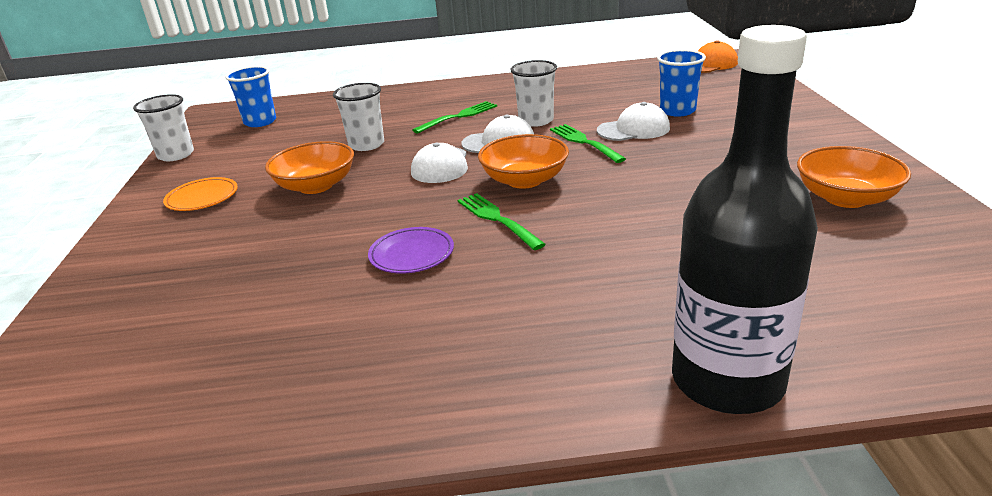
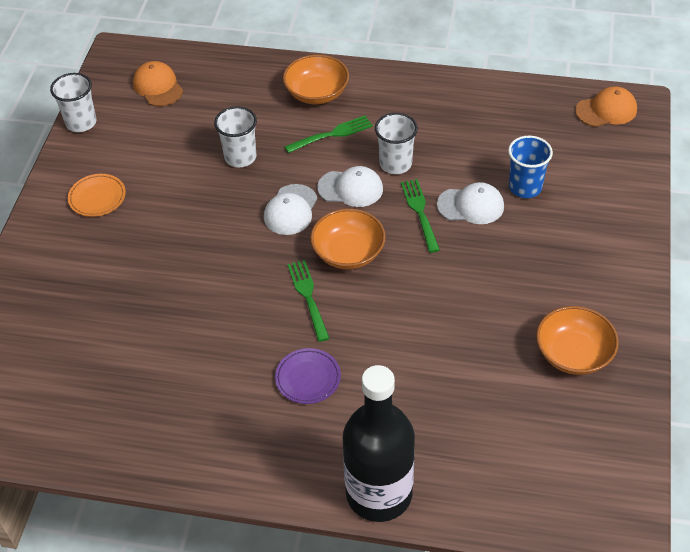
camera: 15 degrees right, 20 degrees up
(260, 122) = (158, 86): blue cup -> orange cap
(316, 186) = (186, 208): orange bowl -> orange bowl (317, 93)
(412, 254) = (235, 319): purple plate -> purple plate (308, 378)

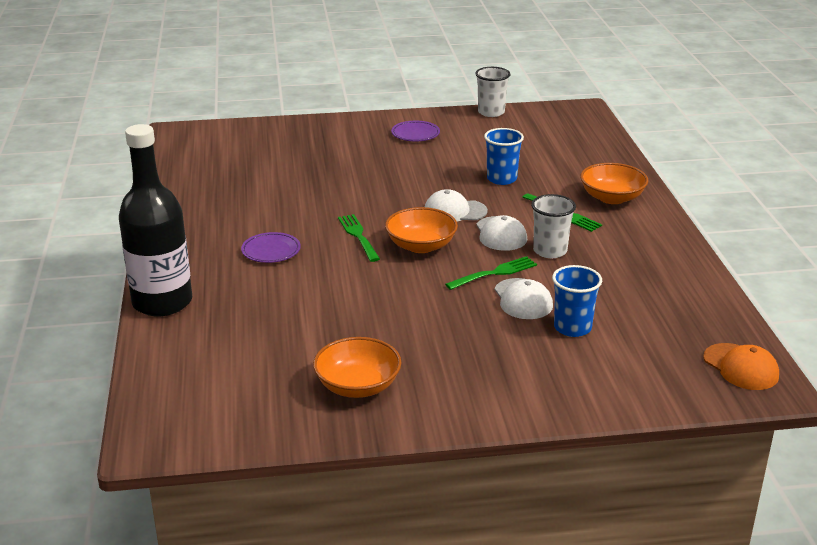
camera: 70 degrees right, 20 degrees down
(97, 198) = (415, 134): orange plate -> purple plate
(158, 86) = (557, 131): orange cap -> none
(240, 157) = (501, 179): white cup -> blue cup
(308, 297) = (359, 236): green fork -> green fork turned 75 degrees counterclockwise

